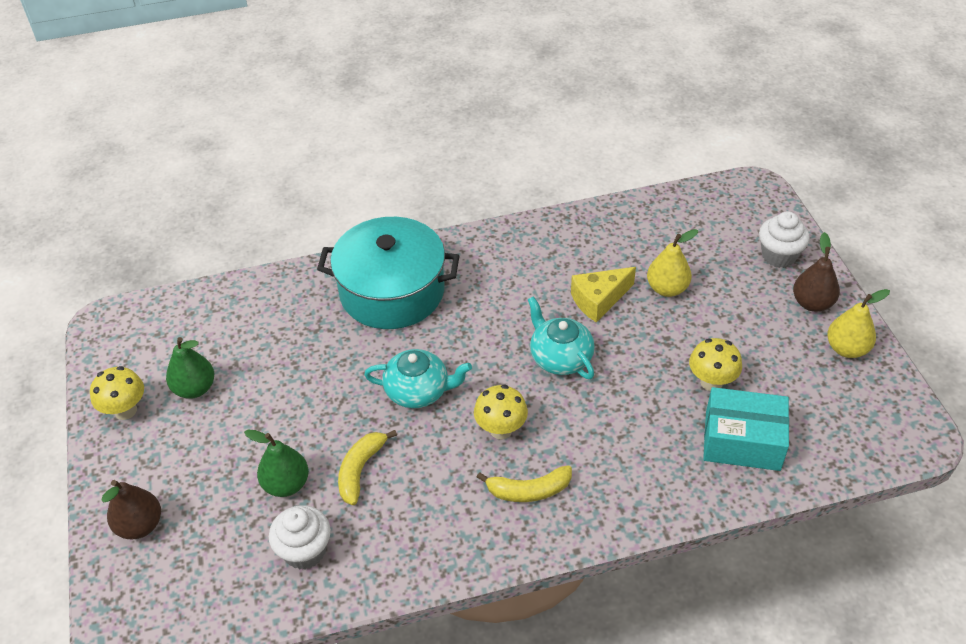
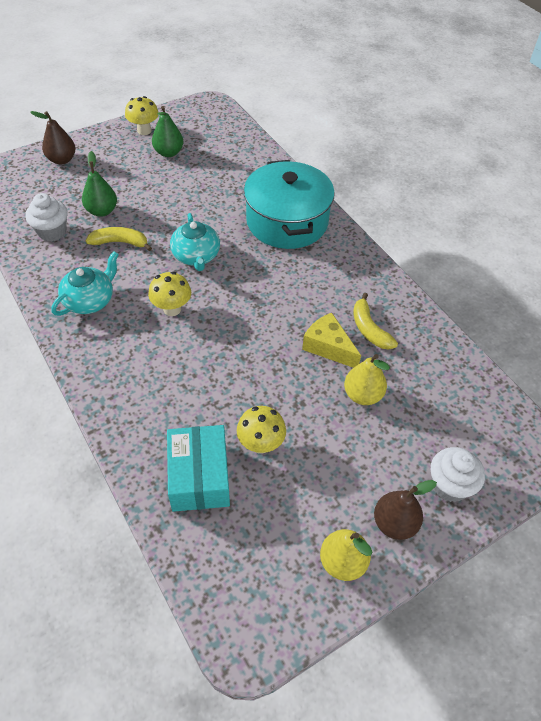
camera: 70 degrees right, 5 degrees up
(529, 490) = (119, 336): yellow banana -> yellow banana (369, 329)
(560, 357) = (254, 332): turquoise teapot -> turquoise teapot (90, 300)

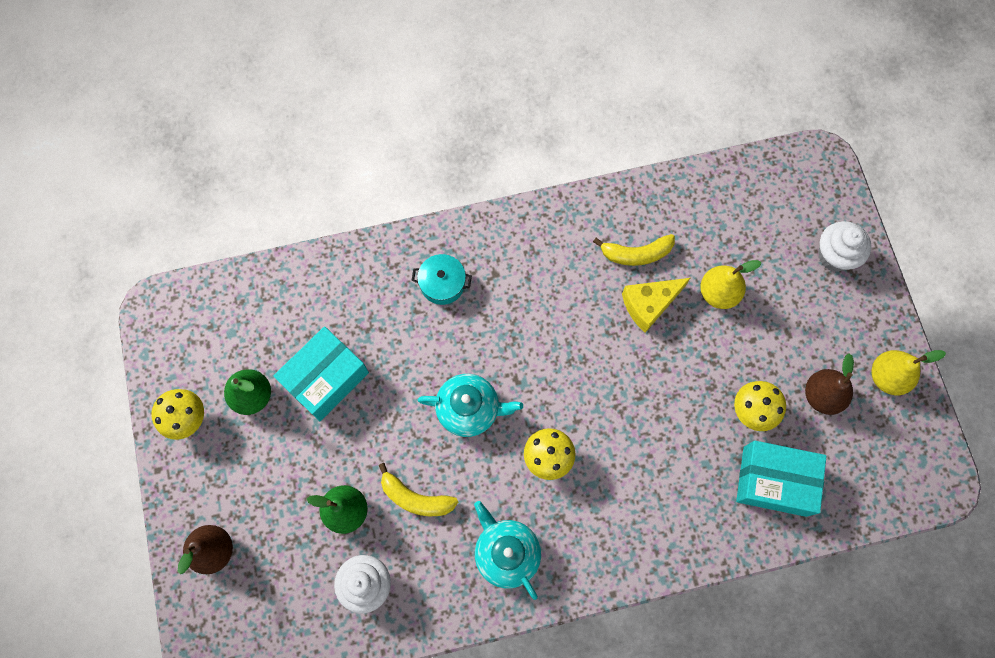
camera: 70 degrees left, 20 degrees up
(120, 242) = (415, 498): yellow banana -> yellow banana turned 90 degrees counterclockwise
(192, 181) = (325, 378): none -> turquoise box
(287, 221) = (442, 284): turquoise pot -> turquoise pot, size x0.43
(394, 523) = (860, 318): brown pear -> brown pear (822, 395)

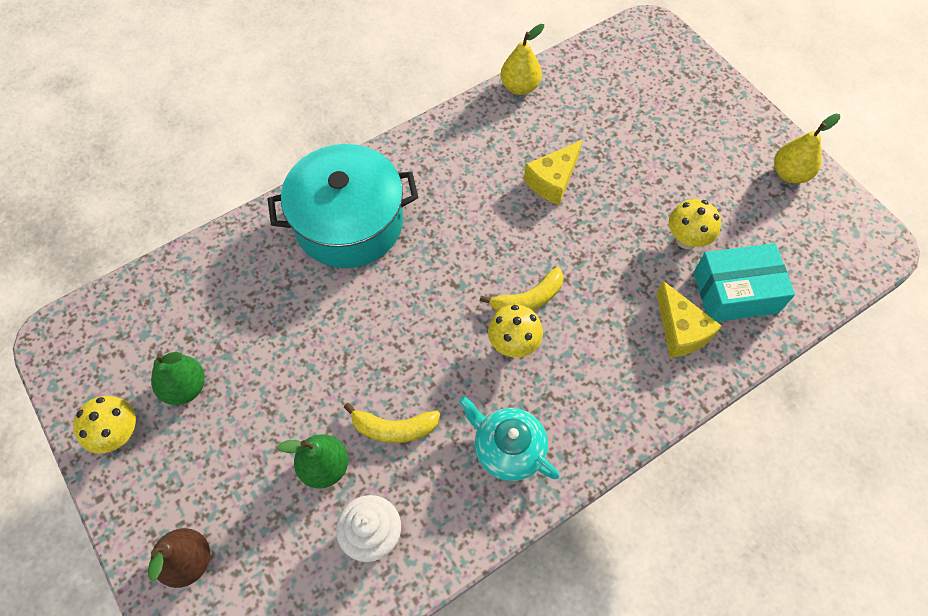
camera: 20 degrees left, 10 degrees down
(325, 378) = (259, 345): turquoise box -> none
(442, 284) = (349, 223): turquoise pot -> turquoise pot, size x2.35
(469, 409) = (417, 325): turquoise teapot -> none
(636, 254) = (523, 143): yellow banana -> yellow banana (528, 299)
(706, 499) = (680, 330): none -> yellow cheese
(718, 293) = (611, 152): yellow pear -> yellow pear (520, 87)
(822, 395) = (741, 206): brown pear -> none
(834, 255) = (697, 93): white cupcake -> none

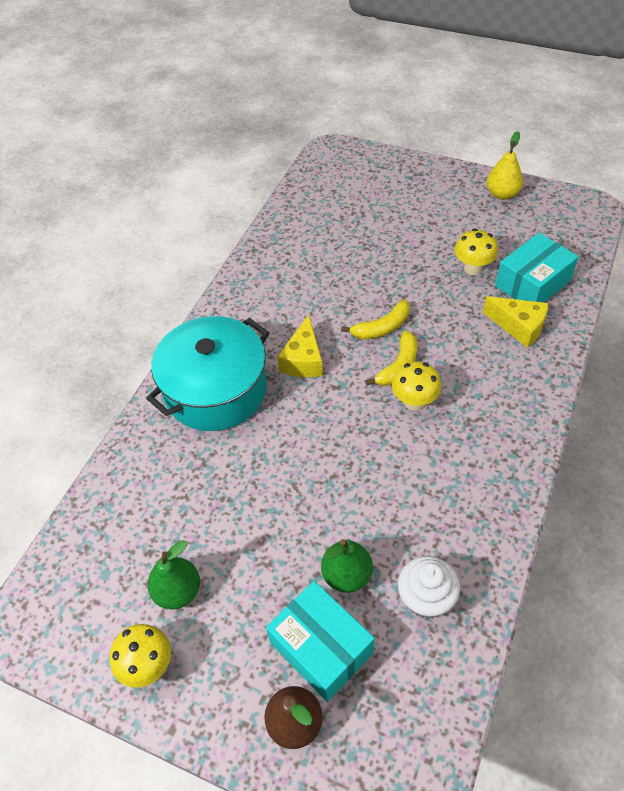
camera: 30 degrees left, 10 degrees down
(256, 514) = (321, 647): none -> turquoise box
(394, 428) = (376, 513): yellow banana -> yellow banana (382, 327)
(508, 449) = (472, 474): turquoise teapot -> none
(520, 87) = (270, 231): yellow pear -> none
(553, 181) = (348, 279): yellow cheese -> yellow cheese (303, 360)

